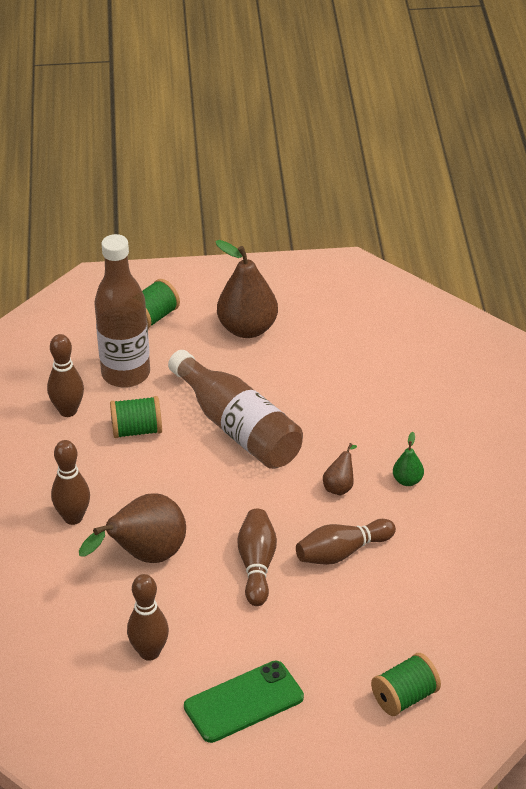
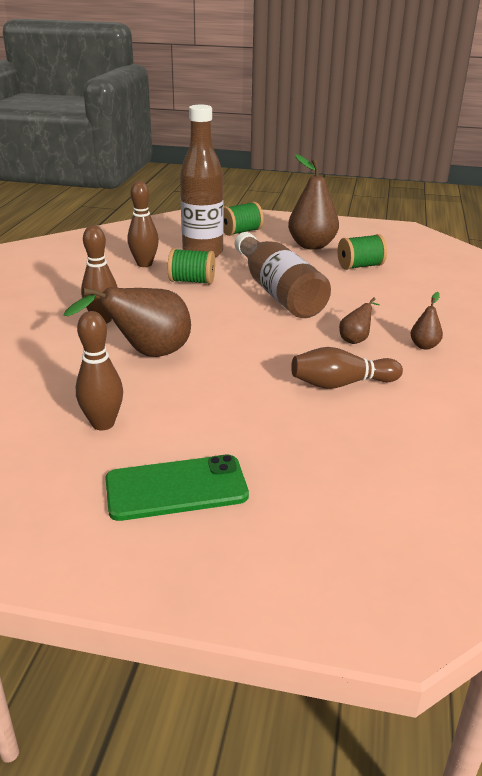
camera: 15 degrees right, 10 degrees down
(257, 565) = (250, 378): brown bowling pin -> none
(405, 697) = (373, 525): green spool -> green spool (360, 266)
(407, 480) = (424, 346): green pear -> brown pear

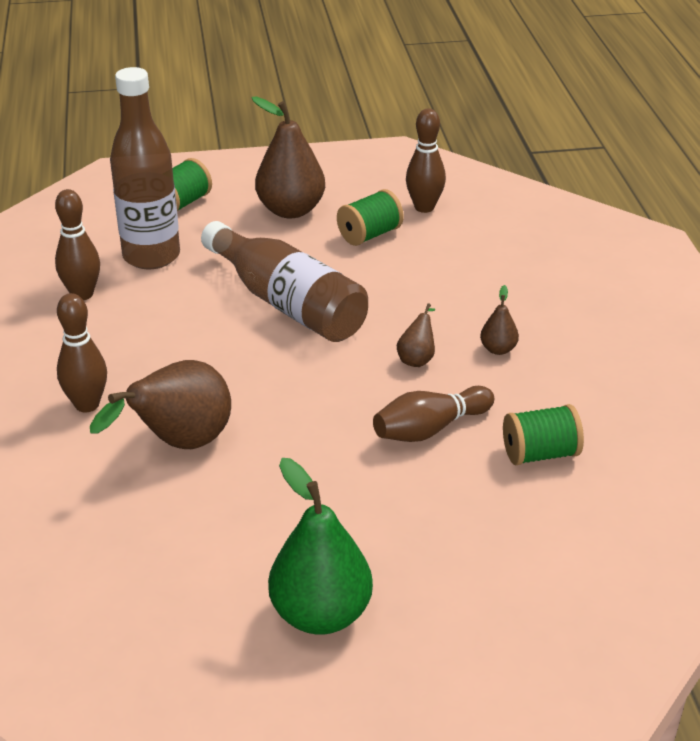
camera: 20 degrees left, 5 degrees up
(103, 423) = (189, 557): brown bowling pin -> brown bowling pin (424, 207)
(176, 488) = (321, 614): green phone -> green pear
(192, 281) = (165, 311): green spool -> green spool (540, 454)

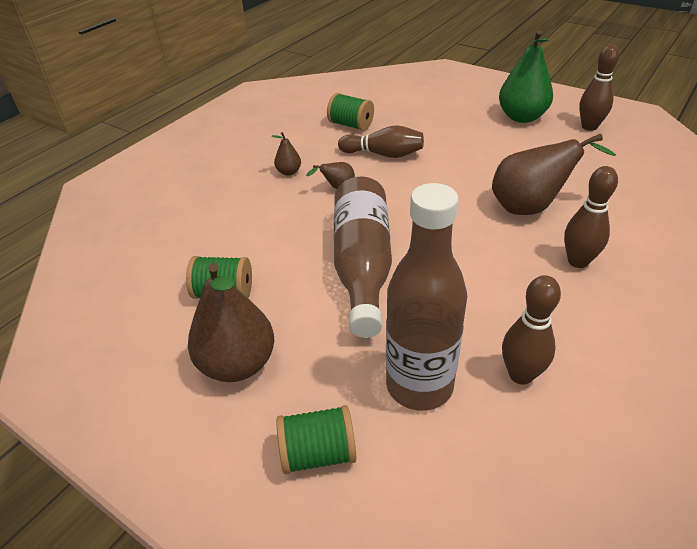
camera: 135 degrees left, 5 degrees up
(424, 207) = (146, 295): brown bowling pin -> brown bowling pin (589, 127)

